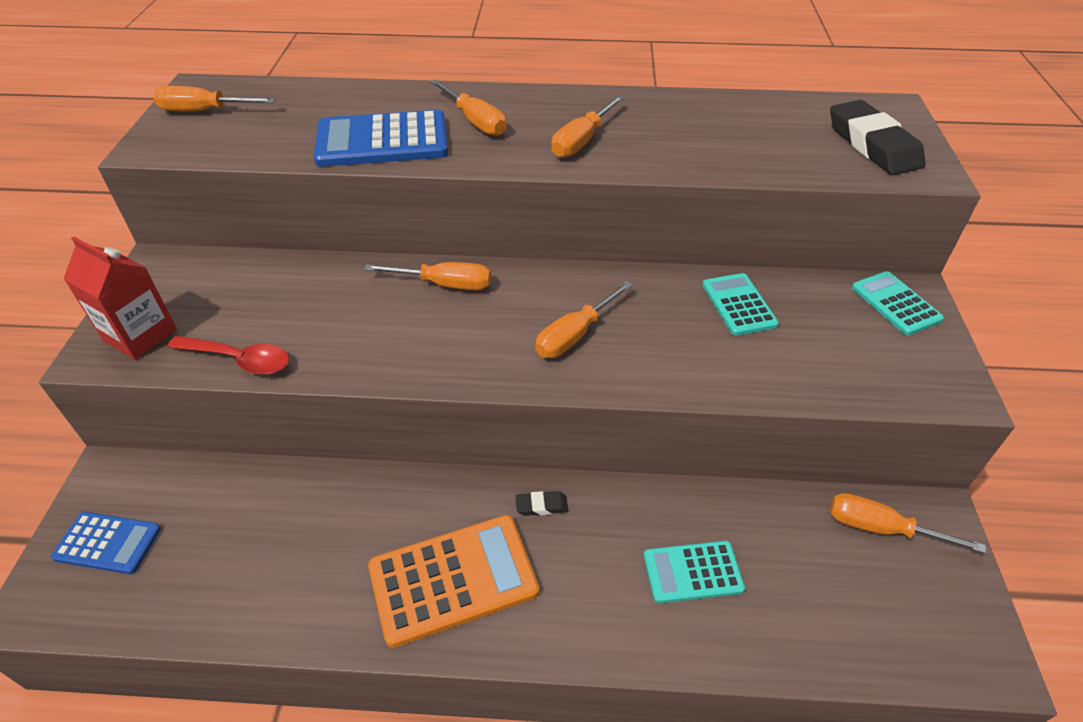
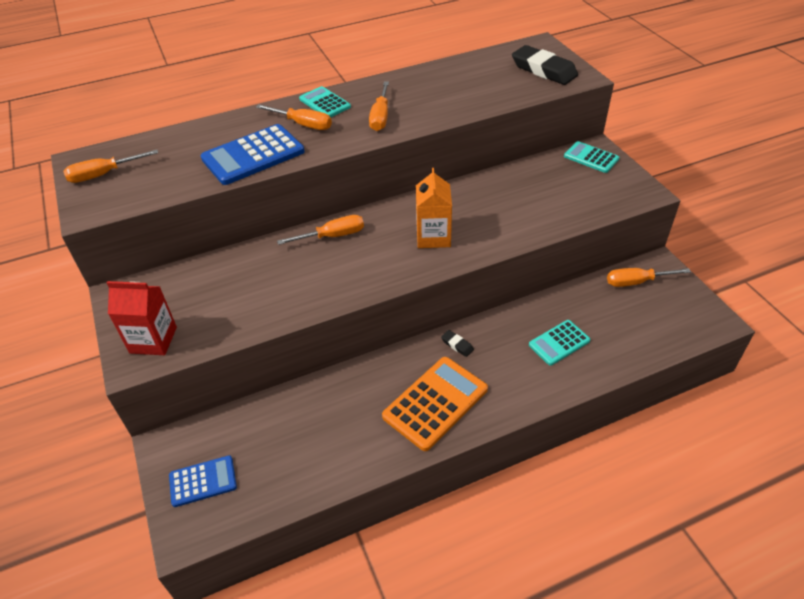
camera: 25 degrees left, 0 degrees up
(239, 360) = (237, 327): red spoon -> none
(541, 506) = (457, 345): black eraser -> black eraser turned 75 degrees clockwise
(574, 335) = (433, 237): orange screwdriver -> orange carton
(738, 305) = (511, 187): turquoise calculator -> turquoise calculator (325, 103)

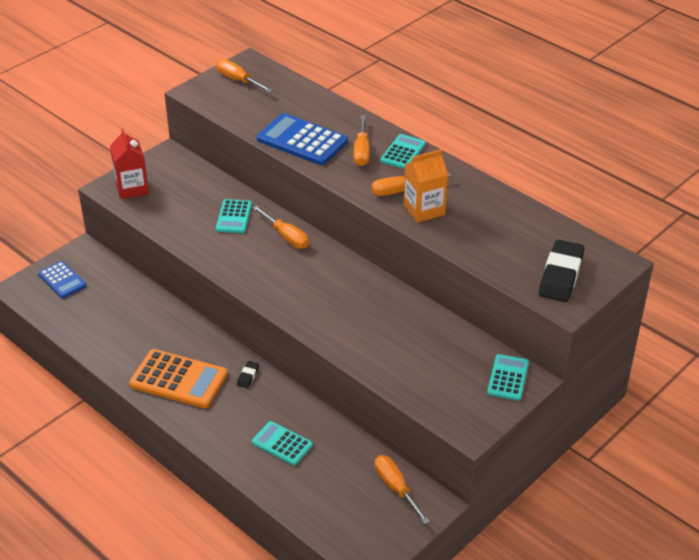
camera: 65 degrees right, 5 degrees down
(273, 266) = (234, 217): none -> turquoise calculator
(433, 237) = (317, 296): orange carton -> orange carton (424, 210)

